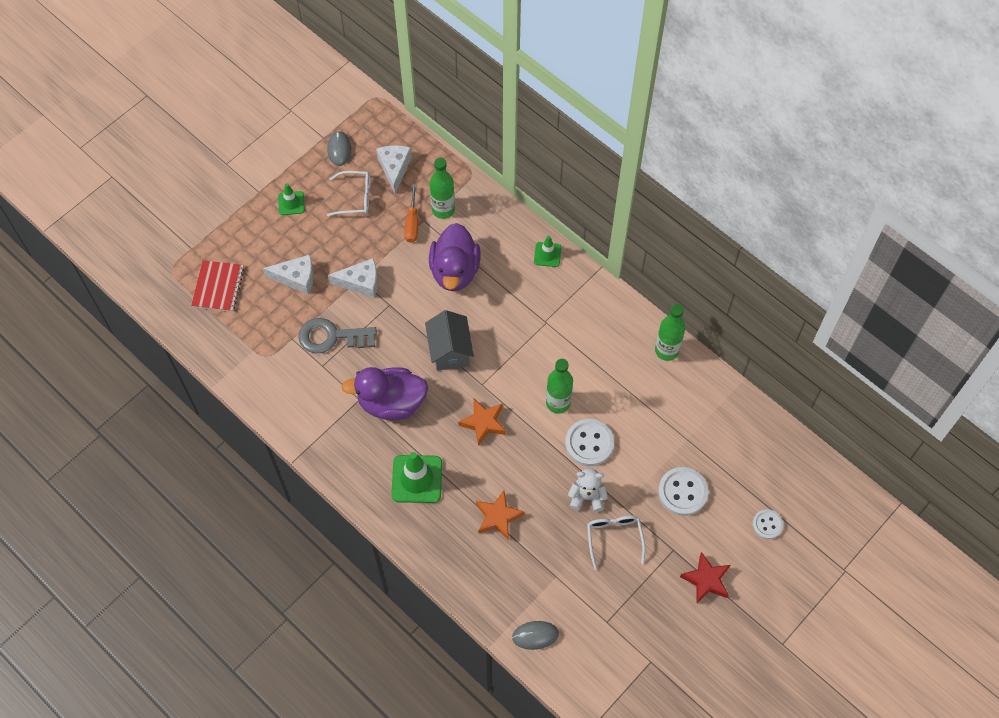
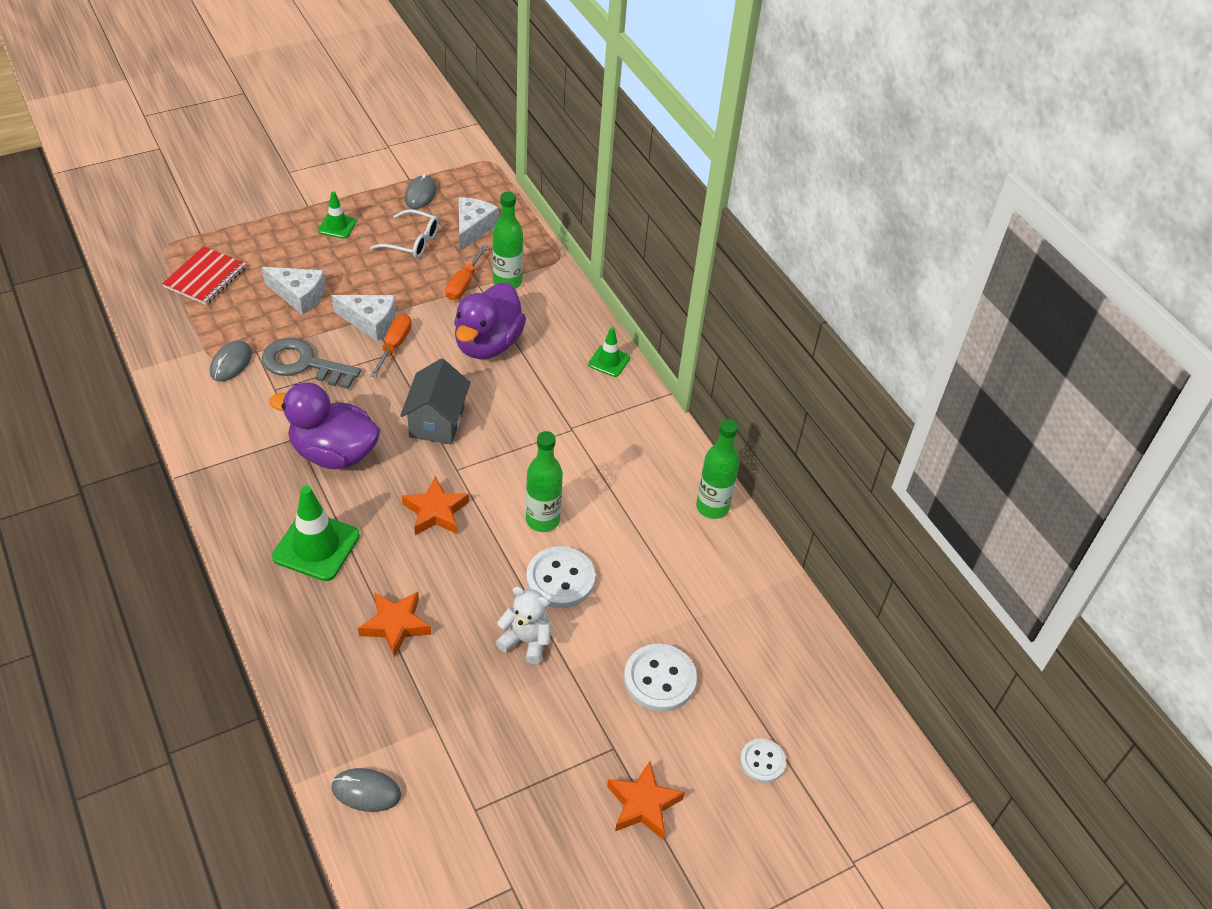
camera: 15 degrees right, 15 degrees down
(279, 355) = (231, 363): none -> grey mouse
(388, 297) = (394, 345): none -> orange screwdriver
(614, 538) = (538, 704): white glasses -> none
(706, 580) = (643, 804): red star -> orange star

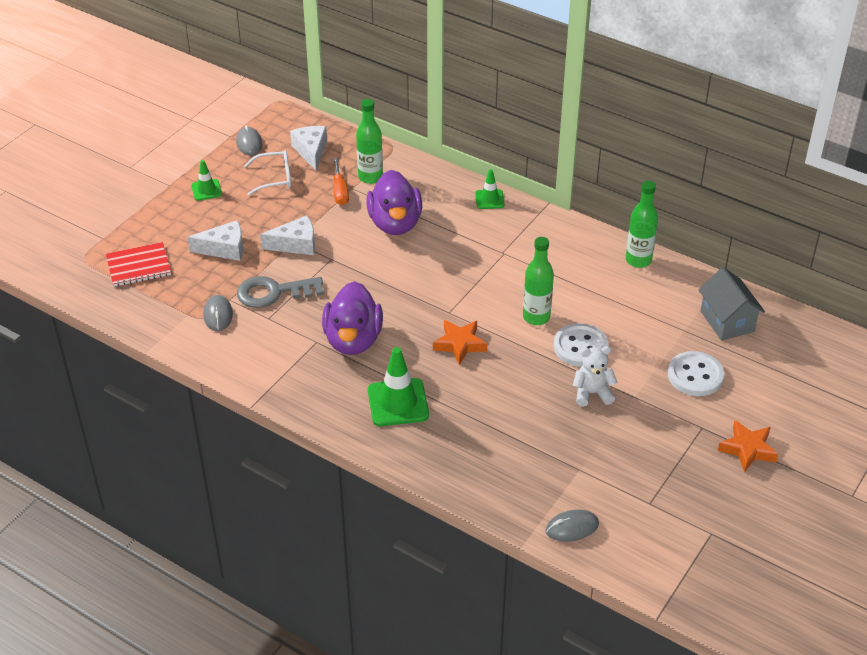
camera: 25 degrees left, 5 degrees down
(205, 277) = (138, 266): red notebook -> red notebook turned 75 degrees clockwise
(334, 453) = (353, 340): purple duck -> purple duck turned 75 degrees counterclockwise
(394, 345) = (329, 252): orange screwdriver -> none
(396, 625) = (498, 424): orange star -> none
(437, 421) = (406, 288): grey house -> grey house (727, 321)
(762, 761) = (796, 391): white button -> none

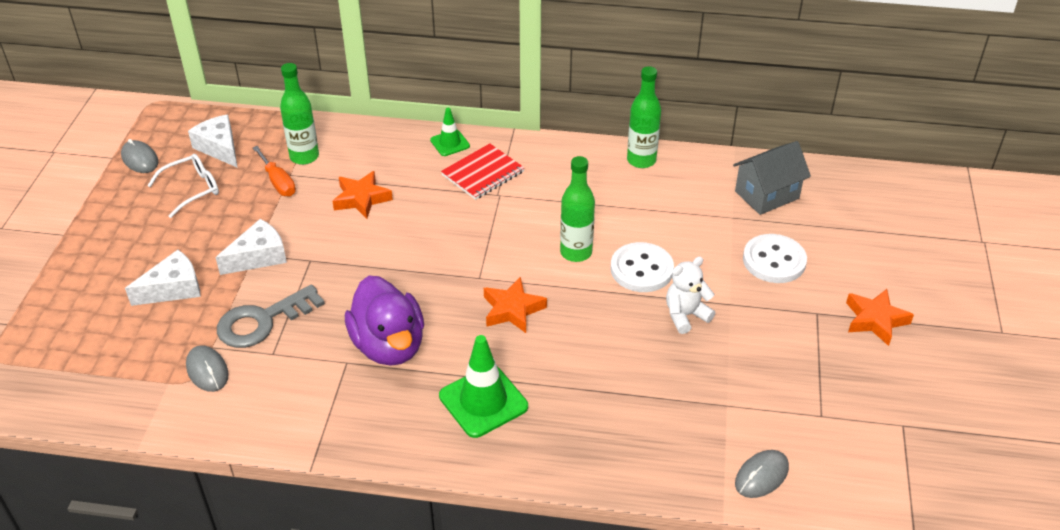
camera: 25 degrees left, 0 degrees up
(138, 266) = (73, 344): red notebook -> red notebook (483, 173)
(206, 190) = (114, 227): green traffic cone -> none
(395, 223) = (361, 199): purple duck -> orange star
(727, 321) = (766, 195): grey house -> grey house turned 75 degrees counterclockwise

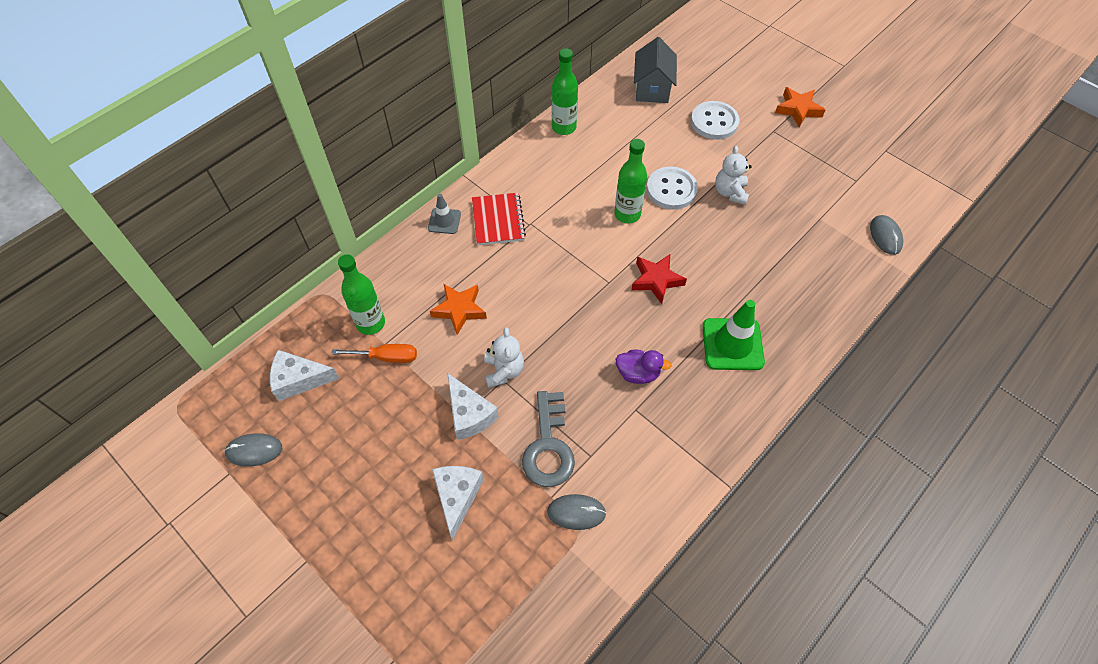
camera: 55 degrees left, 15 degrees up
(192, 189) = (337, 426): white glasses -> none
(258, 256) = (469, 414): white cheese -> white cheese turned 150 degrees clockwise
(319, 256) = (503, 371): none -> white teddy bear
(389, 345) = (638, 373): purple duck -> purple duck, size x0.53
(450, 143) = (444, 221): green traffic cone -> grey traffic cone
(512, 310) = (656, 280): orange star -> red star

